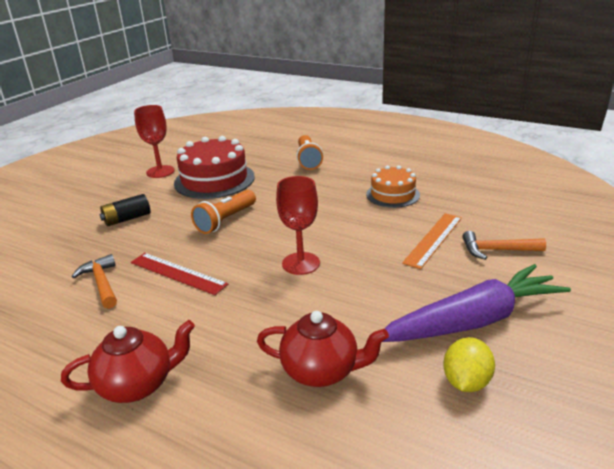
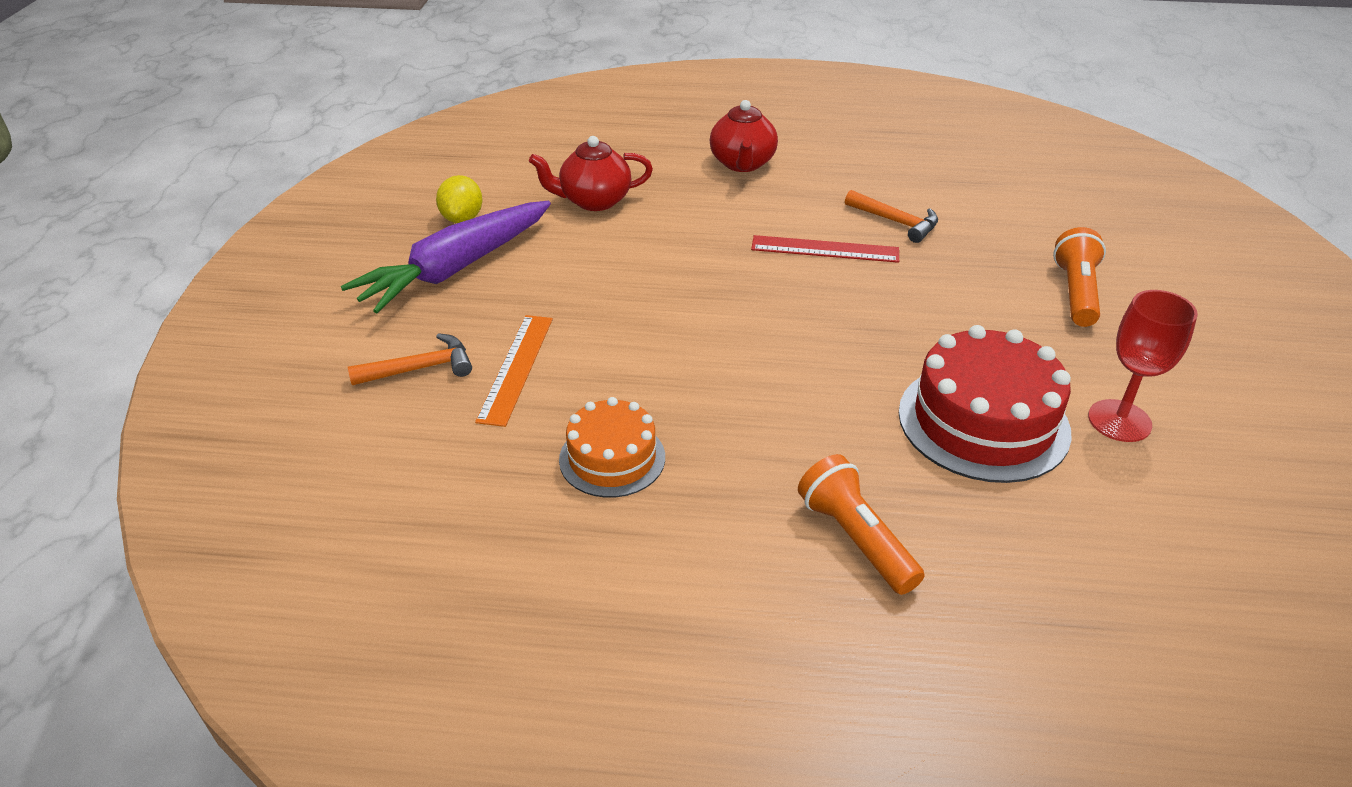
camera: 155 degrees right, 10 degrees up
(127, 219) = (1004, 305): black battery -> none
(138, 384) = (742, 164): red teapot -> red teapot turned 45 degrees counterclockwise
(226, 220) = (853, 334): orange flashlight -> orange flashlight (1075, 292)
(301, 263) = (685, 292): red goblet -> none

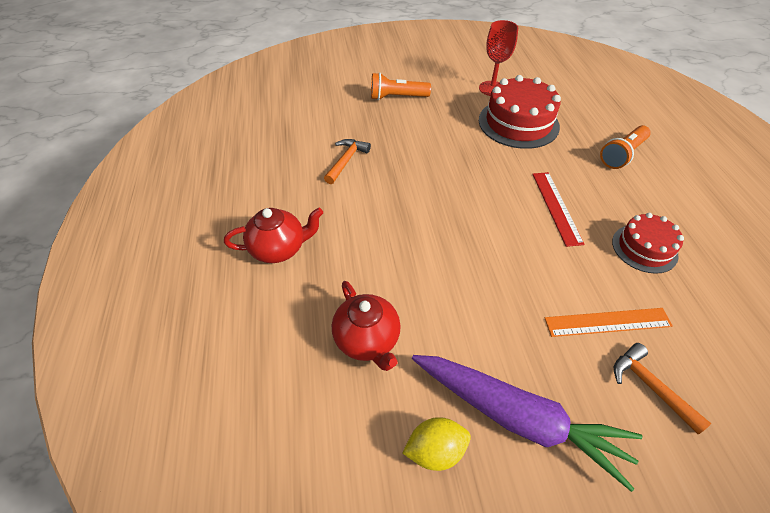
camera: 105 degrees left, 10 degrees up
(612, 458) = (644, 248): orange cake -> red cake
(825, 249) = (391, 188): red ruler -> red ruler (556, 207)

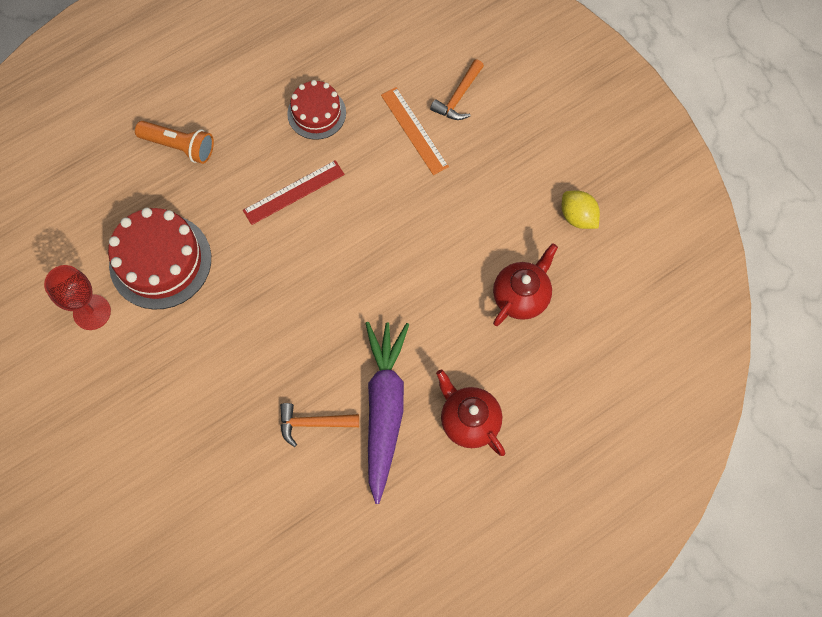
camera: 115 degrees left, 20 degrees up
(397, 97) = (159, 423): orange flashlight -> none
(518, 418) = (527, 173): purple carrot -> purple carrot (384, 409)

